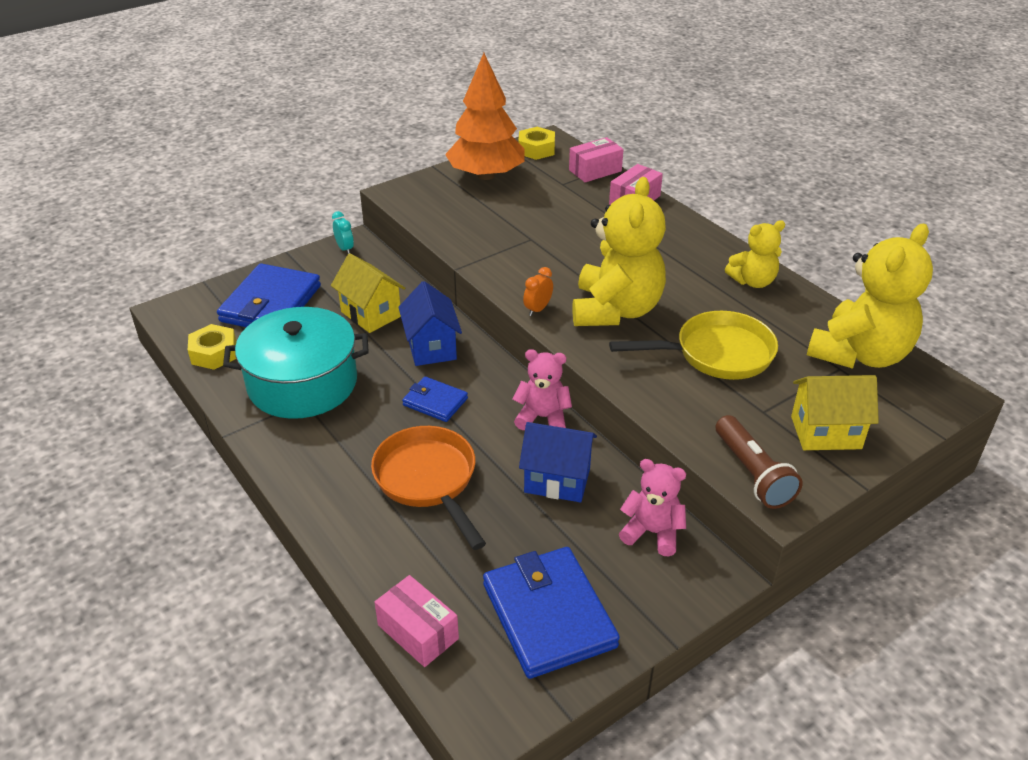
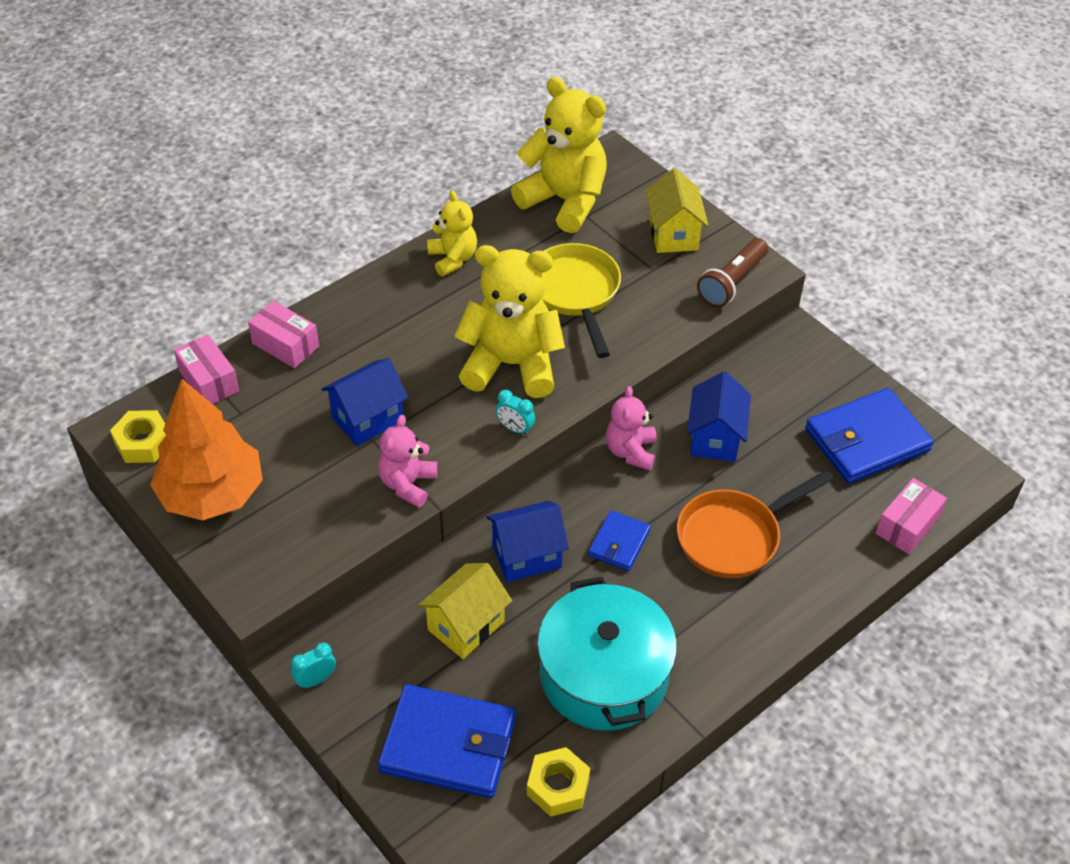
camera: 95 degrees left, 10 degrees up
(538, 309) = (515, 428): orange clock -> turquoise clock
(553, 236) = (367, 419): none -> blue house
(652, 532) = (763, 373): pink teddy bear -> pink teddy bear (408, 484)
(752, 473) = (732, 282): brown flashlight -> brown flashlight turned 150 degrees clockwise

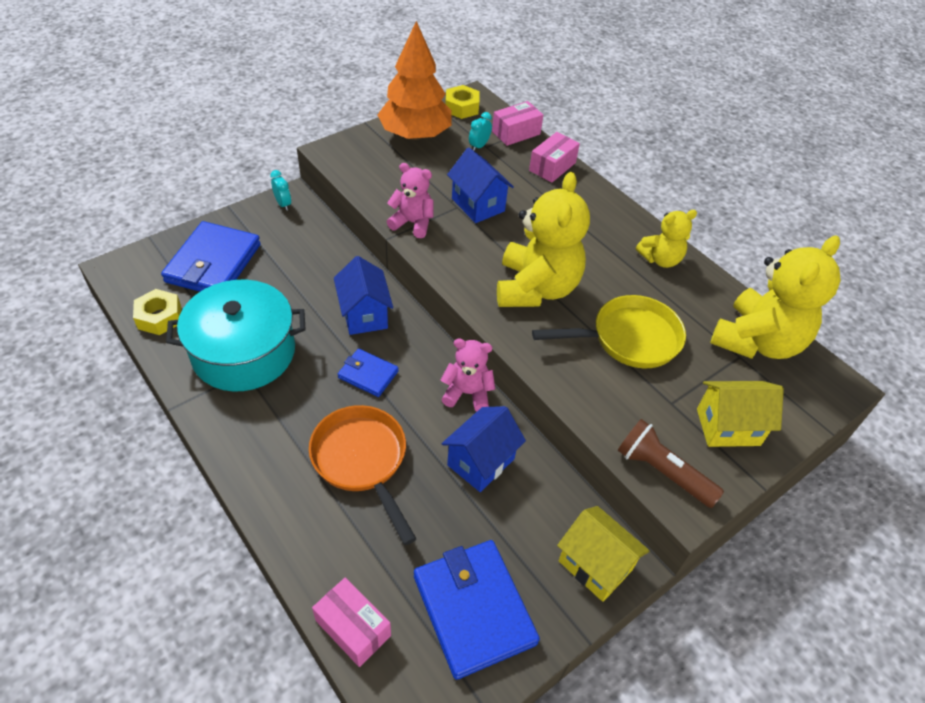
camera: 90 degrees right, 0 degrees up
(466, 626) = (308, 277): yellow house -> yellow house (595, 565)
(515, 428) = (464, 286): turquoise clock -> turquoise clock (479, 146)
(715, 438) = (481, 462): blue house -> blue house turned 60 degrees counterclockwise

